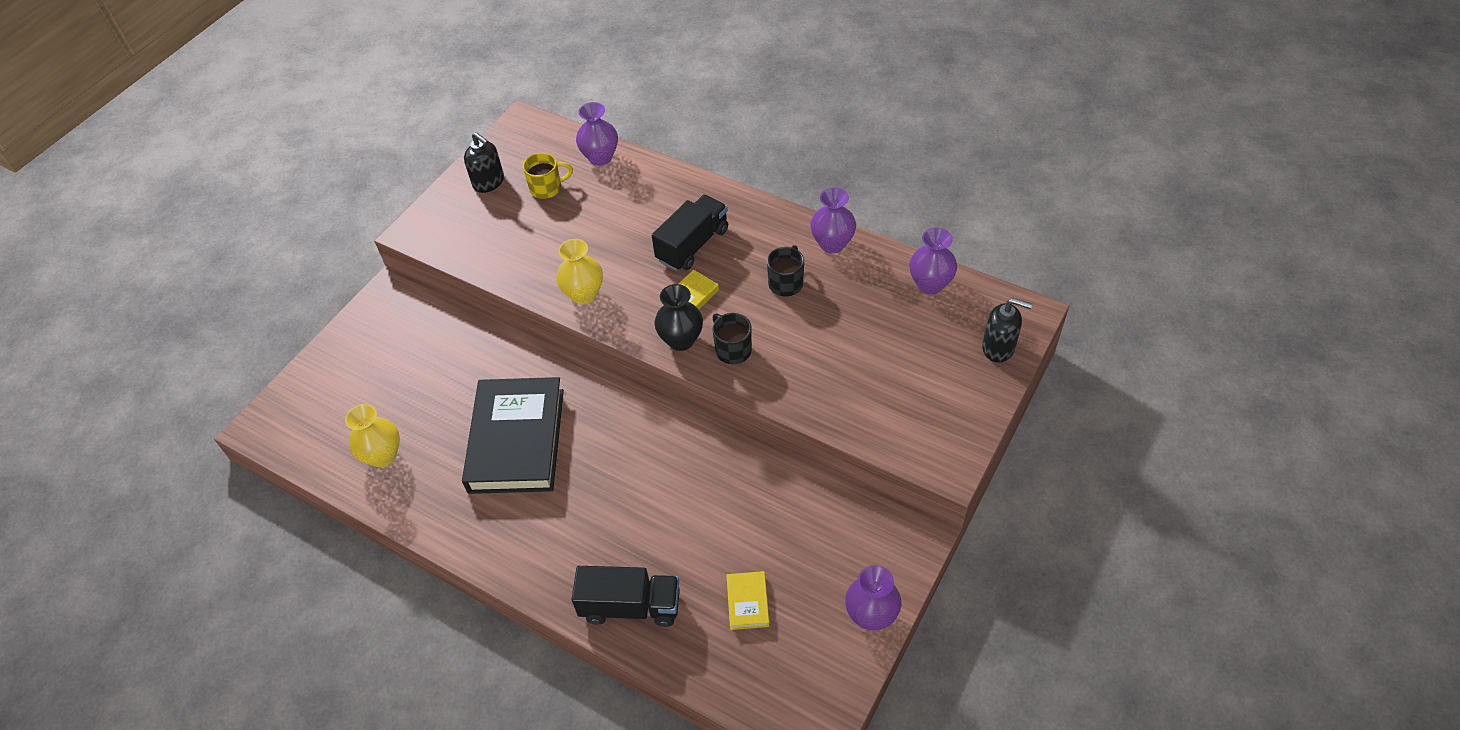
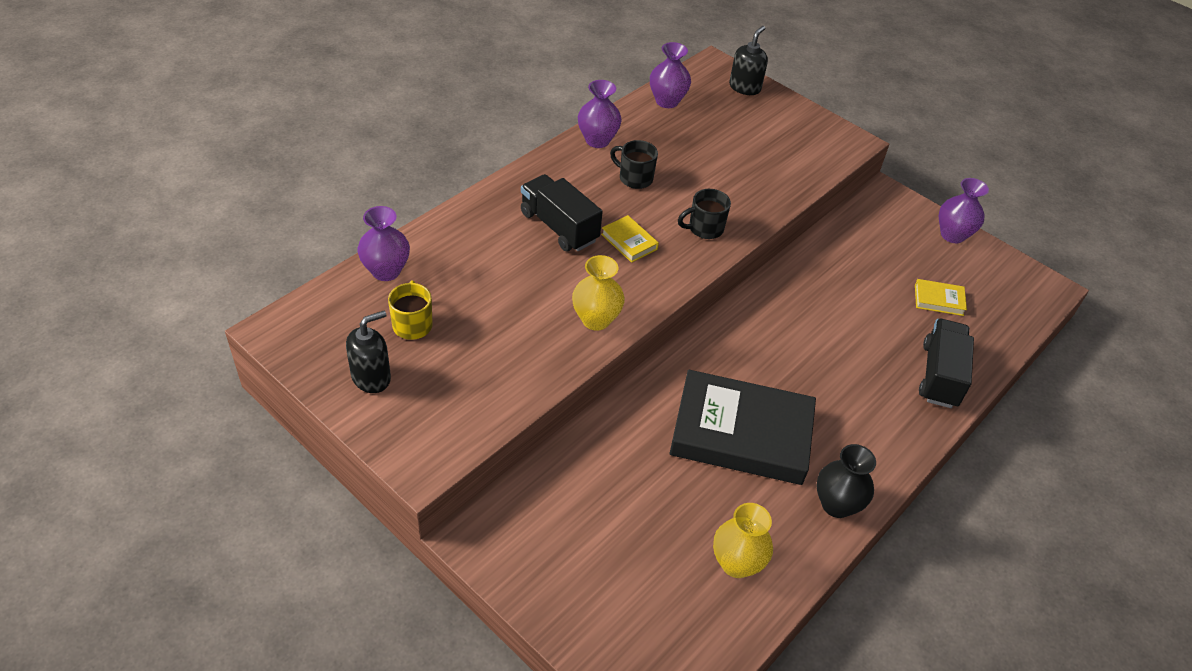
camera: 85 degrees left, 5 degrees down
(681, 340) = (682, 259): black vase -> black vase (836, 504)

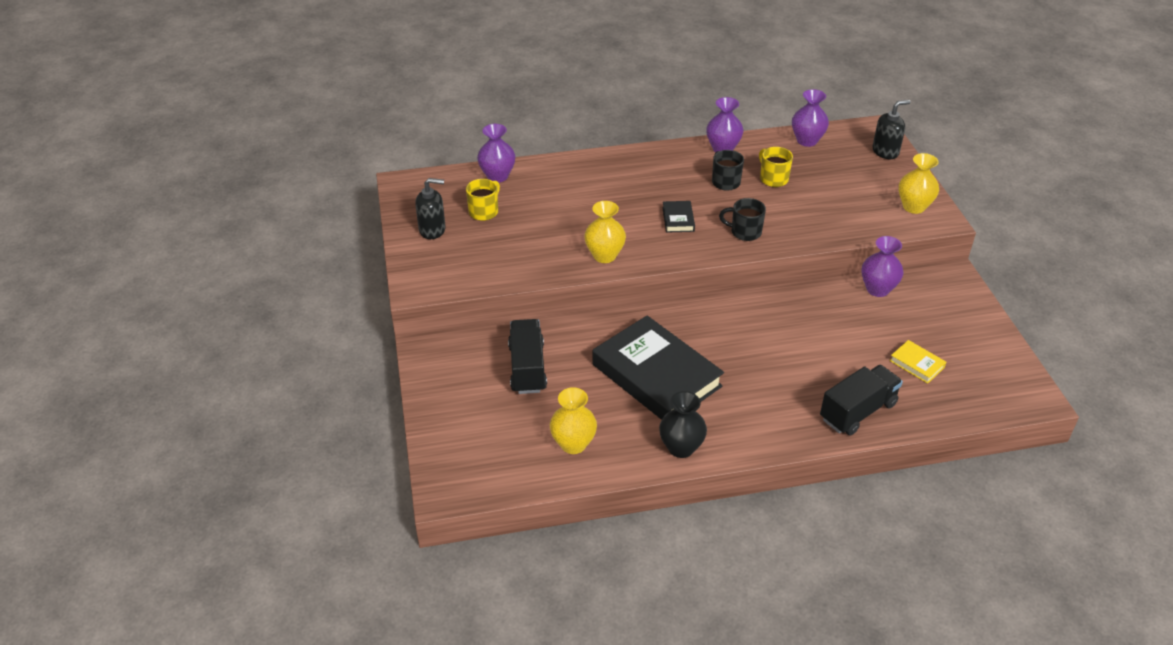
camera: 40 degrees right, 5 degrees down
(559, 227) = (637, 192): black truck -> black truck (527, 368)
(629, 242) = (678, 219): yellow book -> black book
(675, 156) = (773, 179): none -> yellow mug
(820, 137) = (913, 207): none -> yellow vase
(952, 235) = (985, 326): purple vase -> purple vase (877, 289)

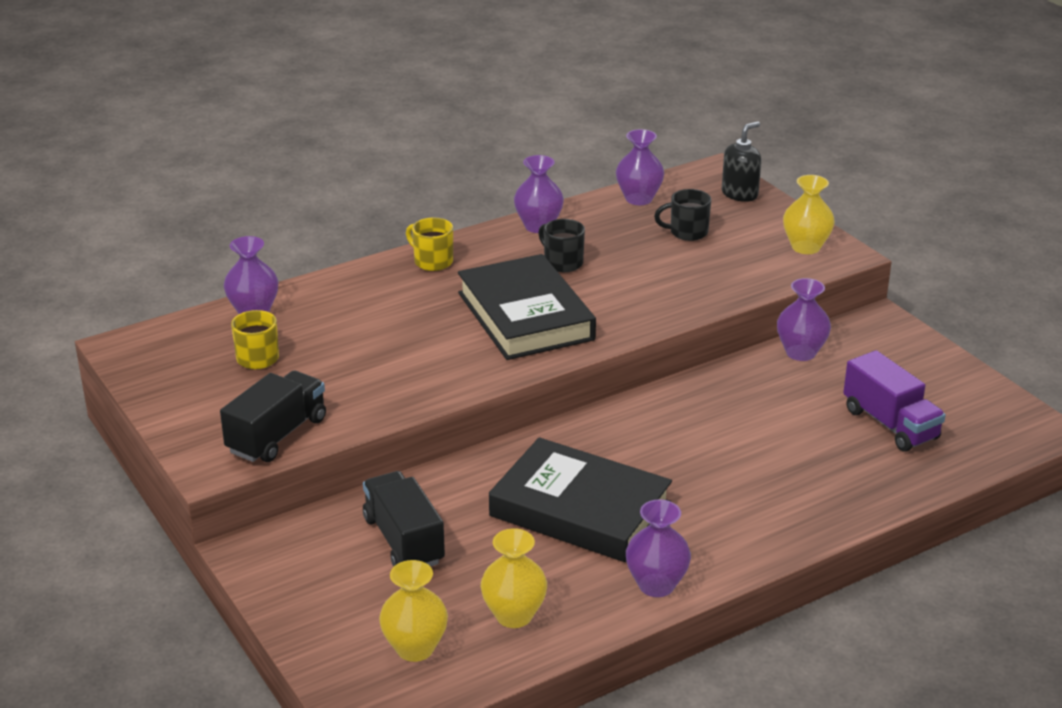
camera: 20 degrees left, 10 degrees down
(432, 230) = (196, 394): black soap dispenser -> none
(604, 255) = (452, 376): yellow vase -> yellow vase (415, 648)
(678, 219) = (525, 316): black book -> black book, size x2.43
(681, 448) = (656, 585): black vase -> purple vase
(744, 232) = (618, 314): black mug -> black mug (687, 232)
(773, 179) = (620, 248): yellow mug -> yellow mug (432, 261)
(858, 411) = (850, 492): black truck -> black truck (277, 435)
(917, 364) = (890, 424): yellow book -> purple truck

